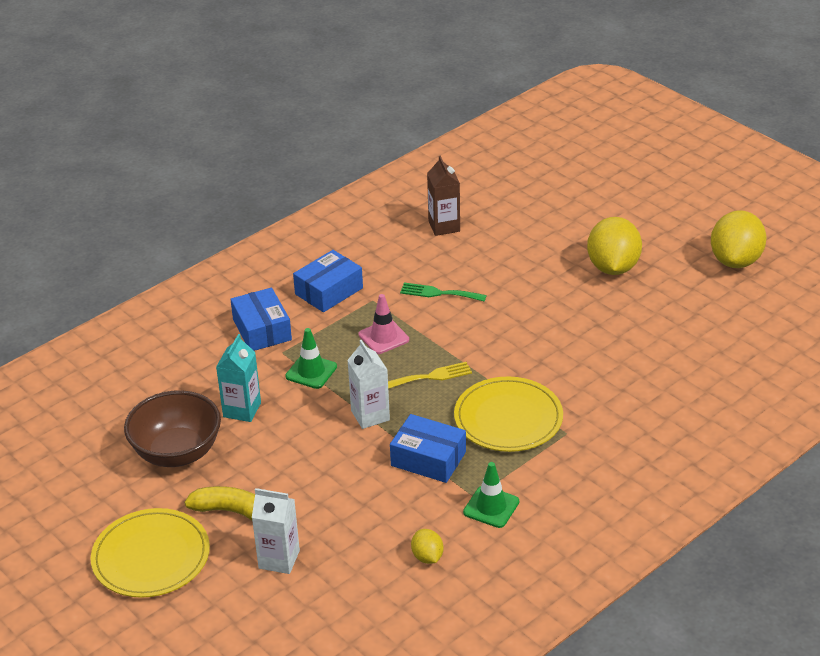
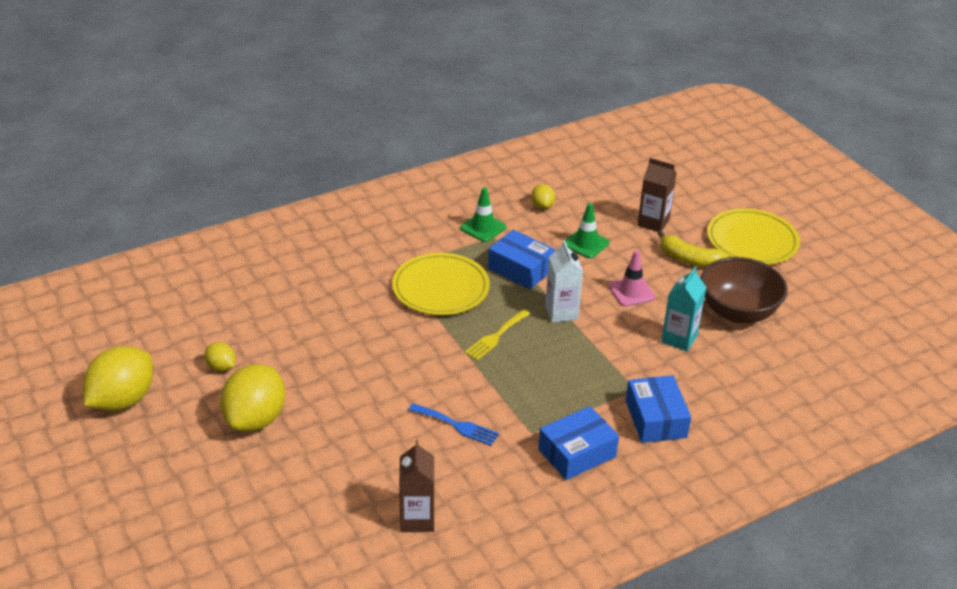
camera: 170 degrees left, 0 degrees up
(279, 559) = (653, 223): white carton -> brown carton
(311, 371) = (609, 363): green traffic cone -> green traffic cone (586, 244)
(383, 337) = (530, 385): pink traffic cone -> pink traffic cone (631, 291)
(431, 376) = (496, 337): yellow fork -> yellow fork turned 45 degrees counterclockwise
(439, 293) = (457, 425): green fork -> blue fork
(674, 301) = (221, 367): none -> yellow lemon

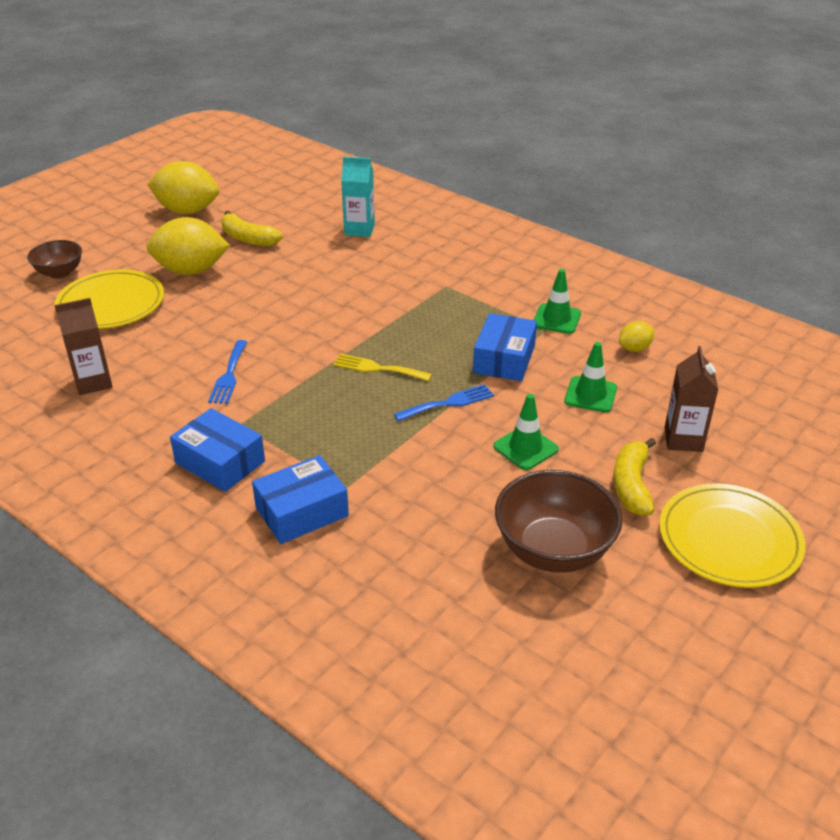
camera: 70 degrees right, 0 degrees up
(183, 523) = (59, 273): none -> brown bowl
(221, 367) = (248, 238): yellow lemon -> yellow banana
(440, 288) = (433, 317): yellow plate -> yellow plate (111, 304)
(561, 312) = (448, 403): white carton -> blue fork
(631, 291) = (525, 448): pink traffic cone -> green traffic cone
(679, 339) = (461, 505): turquoise carton -> turquoise carton (359, 230)

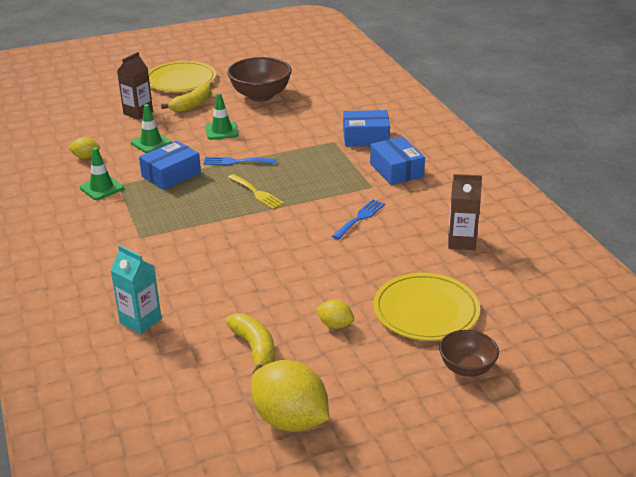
camera: 150 degrees left, 5 degrees down
(191, 271) = (335, 325): yellow lemon -> yellow lemon, size x0.48

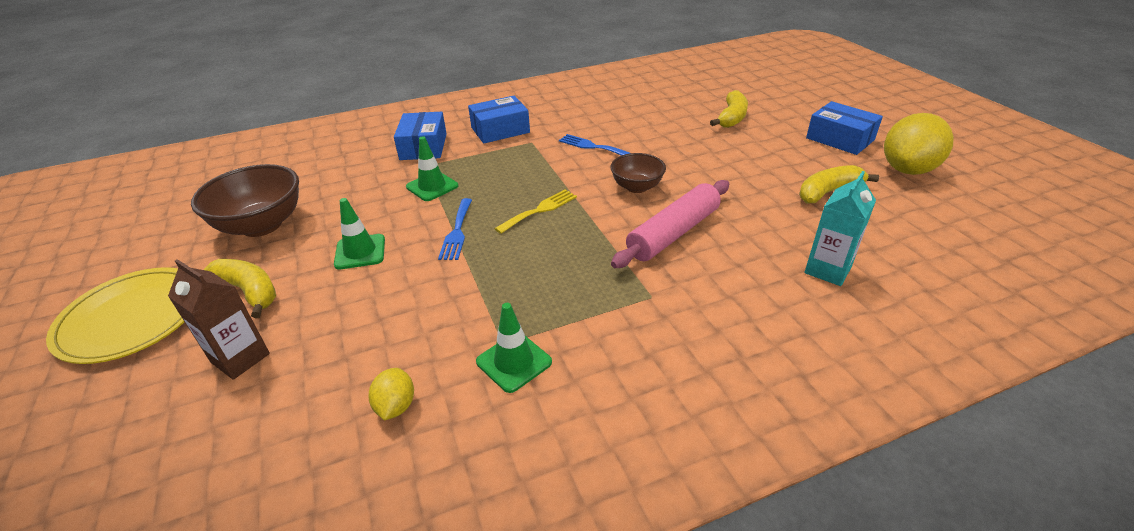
camera: 90 degrees left, 5 degrees up
(151, 143) = (370, 323): green traffic cone -> green traffic cone (432, 186)
(171, 175) = (482, 287): blue box -> blue box (840, 139)
(210, 251) = (673, 233): none -> pink rolling pin
(335, 325) = (771, 154): yellow lemon -> none
(426, 310) = (731, 118): yellow plate -> yellow banana
(461, 242) = (628, 103): brown carton -> none
(467, 368) = (794, 104): brown bowl -> brown bowl (637, 187)

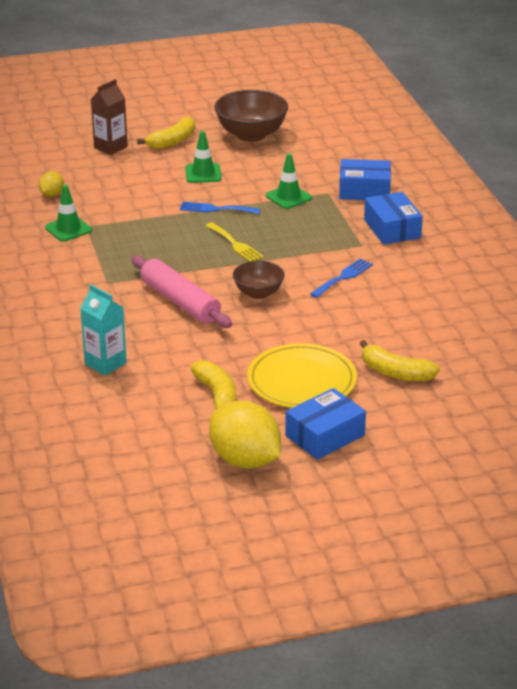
camera: 95 degrees right, 5 degrees down
(132, 318) = (161, 111): yellow plate -> yellow plate (301, 381)
(396, 406) = (52, 194): yellow lemon -> yellow lemon turned 75 degrees counterclockwise

